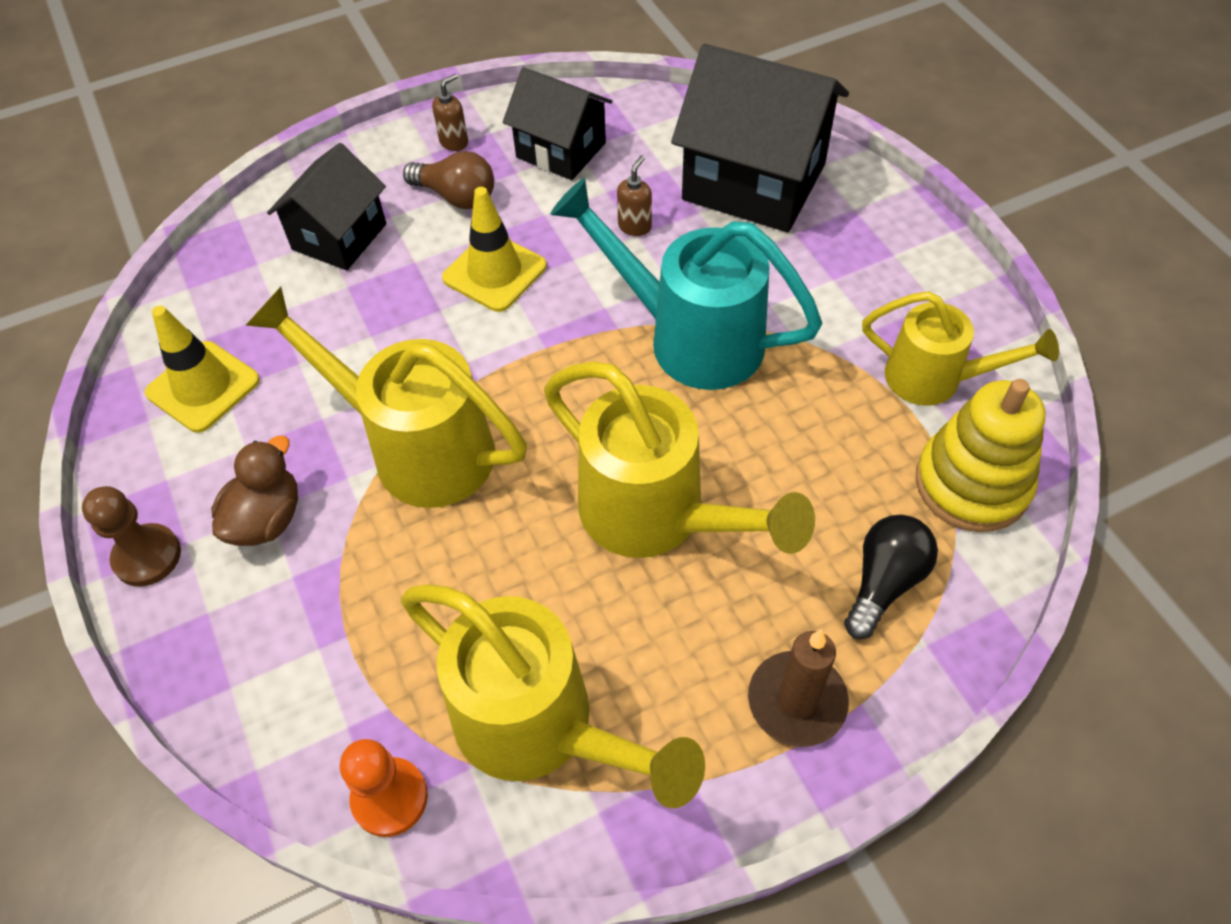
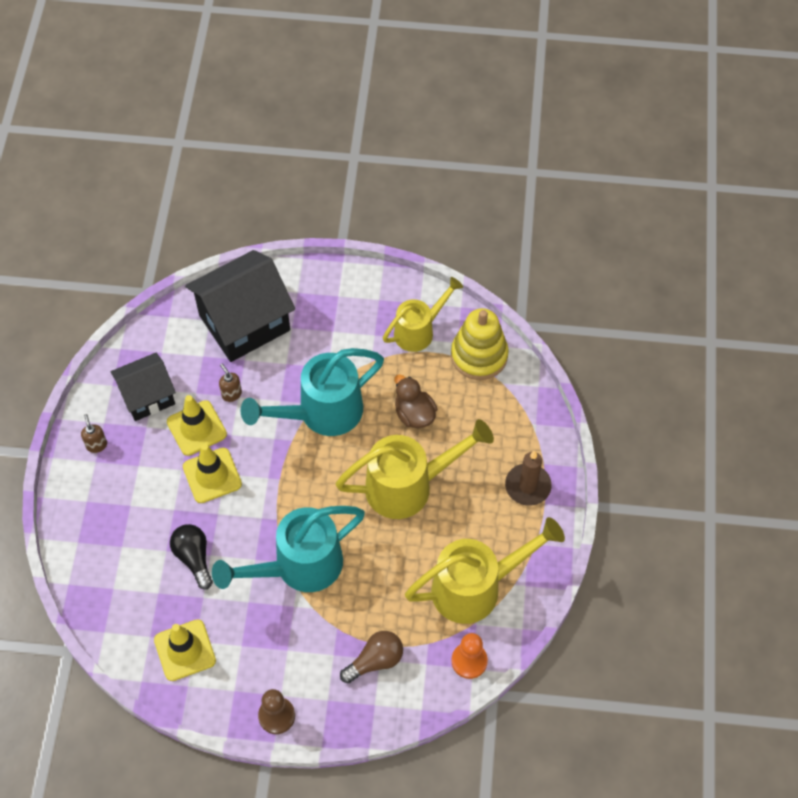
camera: 60 degrees left, 5 degrees up
(266, 519) = (293, 652): brown duck -> brown duck (414, 414)
(339, 236) = (125, 538): black house -> none
(418, 448) = (299, 566): yellow watering can -> turquoise watering can
(456, 196) = (141, 465): brown light bulb -> brown light bulb (375, 661)
(554, 219) = (196, 428): none -> yellow traffic cone
(884, 582) = (500, 420): black light bulb -> black light bulb (194, 558)

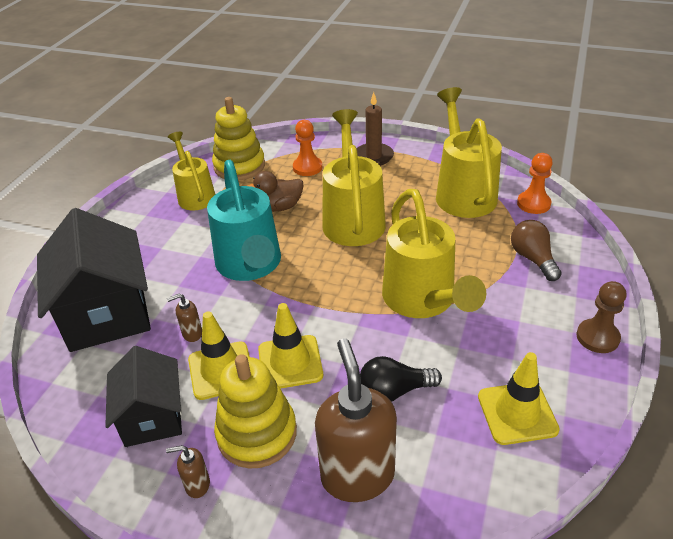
camera: 75 degrees left, 20 degrees down
(116, 544) = (357, 475): none -> brown soap dispenser
(142, 470) = (257, 433): none -> yellow stacking toy
(299, 566) = (422, 301): turquoise watering can -> yellow watering can
(491, 423) = (307, 167): none -> orange pawn

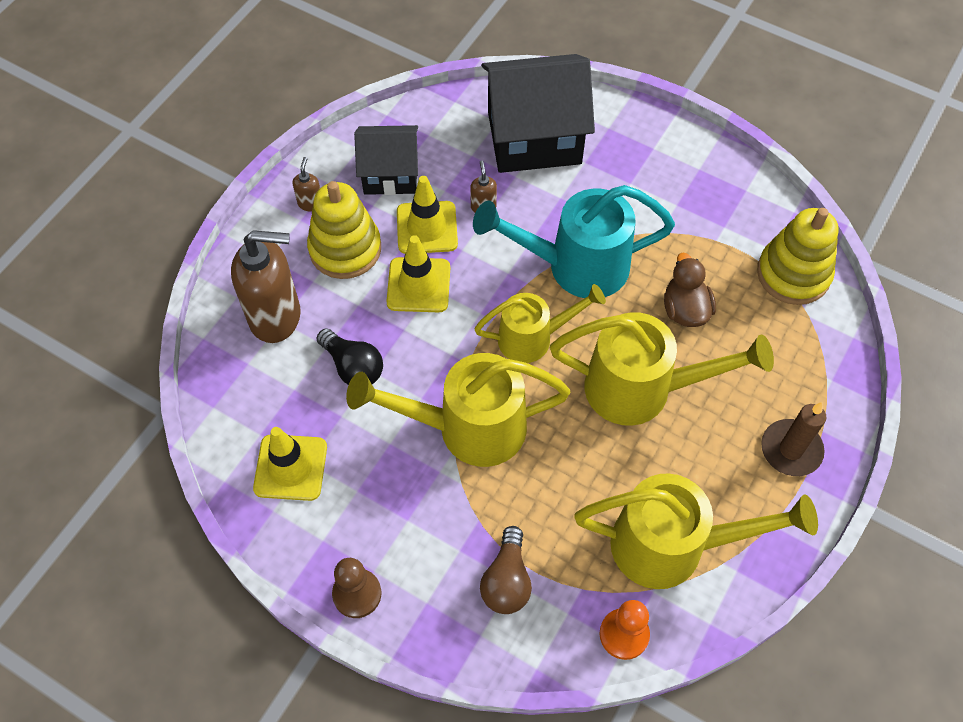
camera: 100 degrees right, 20 degrees up
(195, 195) = (731, 220): yellow watering can -> yellow watering can (533, 338)
(307, 167) = (775, 356): orange pawn -> none
(394, 391) = (353, 367): black light bulb -> black light bulb turned 135 degrees clockwise
(533, 259) = (507, 581): brown light bulb -> brown light bulb turned 105 degrees clockwise

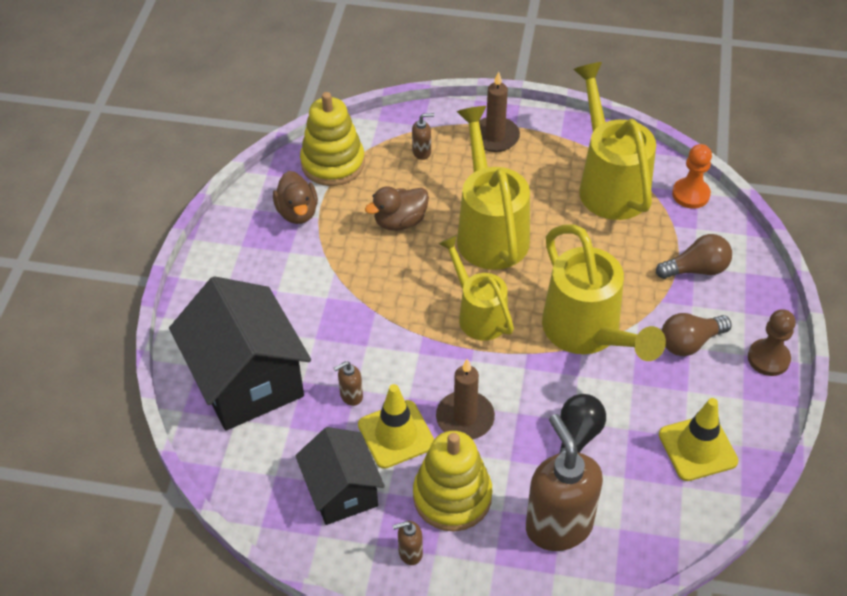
camera: 110 degrees left, 10 degrees down
(413, 522) = (689, 342): none -> brown light bulb
(418, 285) = (465, 418): yellow traffic cone -> brown candle
(576, 266) = (389, 305): turquoise watering can -> none
(729, 224) = (297, 212): none -> brown duck
(786, 364) = (422, 152): none -> brown soap dispenser

